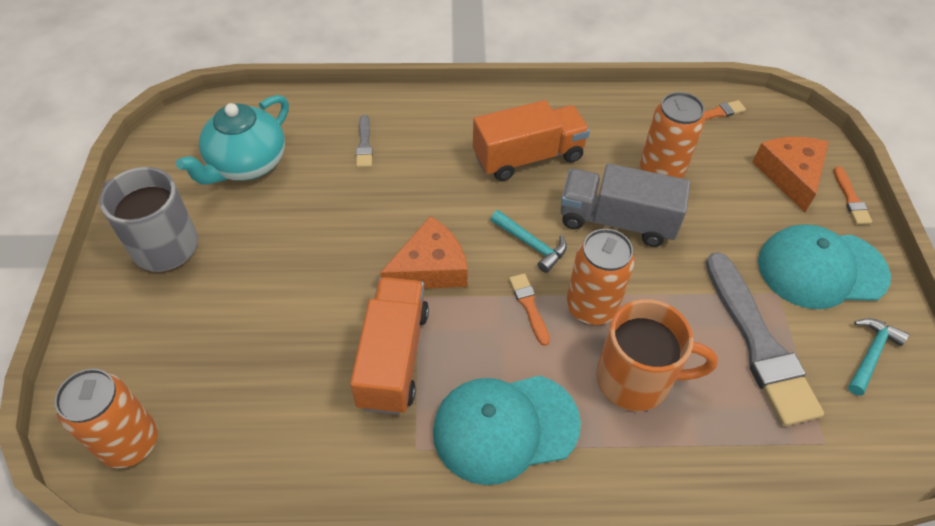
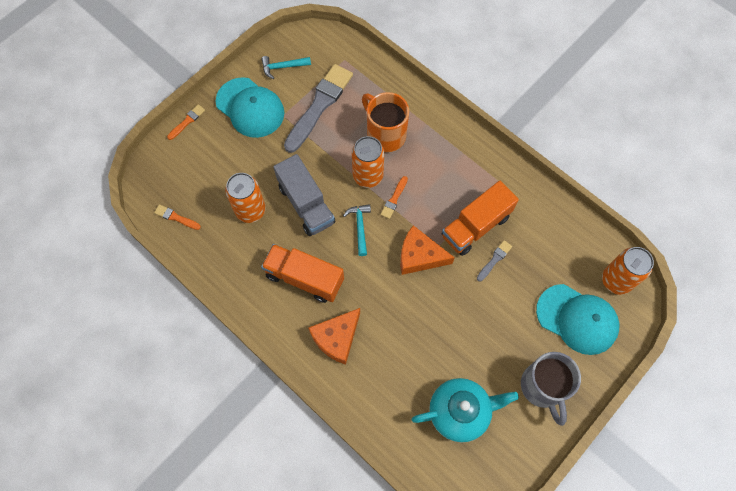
camera: 135 degrees left, 15 degrees up
(364, 144) = (382, 367): grey brush -> grey brush (494, 260)
(505, 427) = (456, 160): turquoise cap -> turquoise cap (577, 319)
(790, 175) = (194, 155): orange cheese -> orange cheese (337, 338)

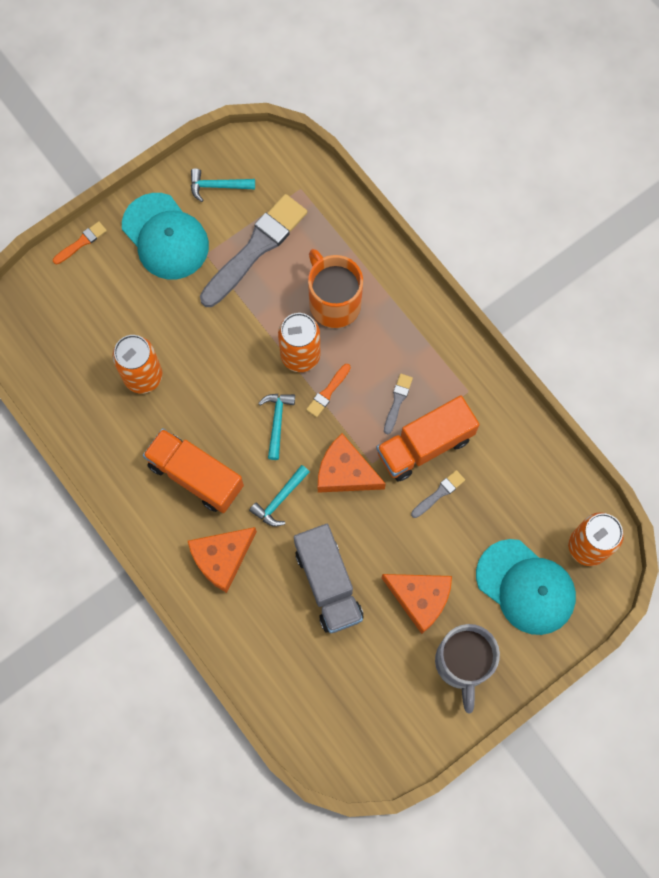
camera: 10 degrees right, 5 degrees up
(176, 217) = (48, 370): orange brush -> none
(306, 204) = (214, 380): grey truck -> grey truck (328, 584)
(373, 285) = (280, 499): none -> turquoise hammer
(448, 197) = (397, 401): none -> grey brush
(460, 412) = (354, 675): turquoise teapot -> none
(498, 342) = (420, 598): none -> orange cheese

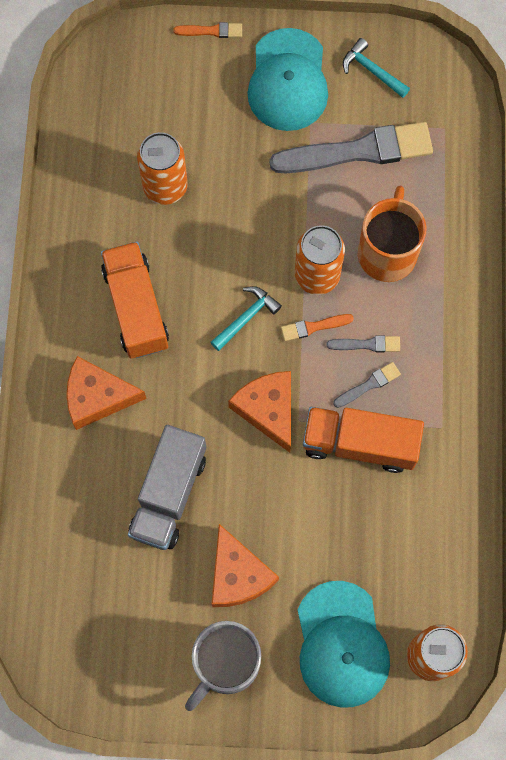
camera: 40 degrees right, 0 degrees up
(280, 499) = (190, 387): turquoise hammer -> none
(439, 493) = (335, 496): grey brush -> grey brush (367, 344)

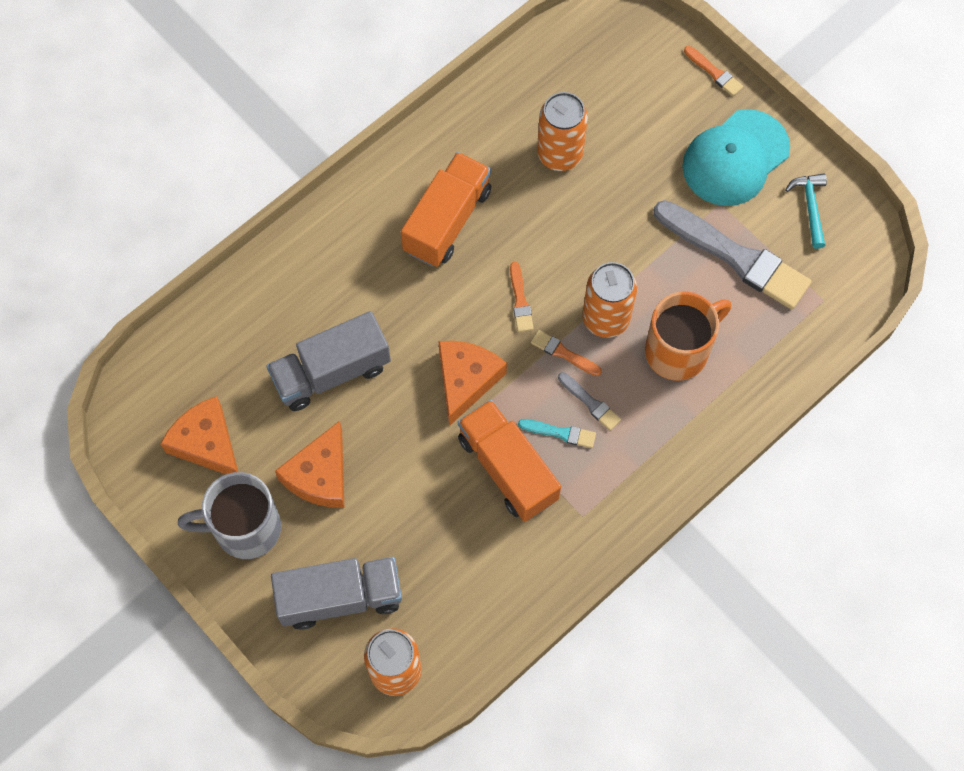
camera: 45 degrees right, 5 degrees down
(97, 397) = (354, 257): orange cheese -> orange cheese (206, 443)
(246, 318) = (520, 300): turquoise hammer -> orange brush
(341, 644) = (340, 597): turquoise cap -> grey truck
(368, 385) = (560, 433): grey brush -> turquoise brush

